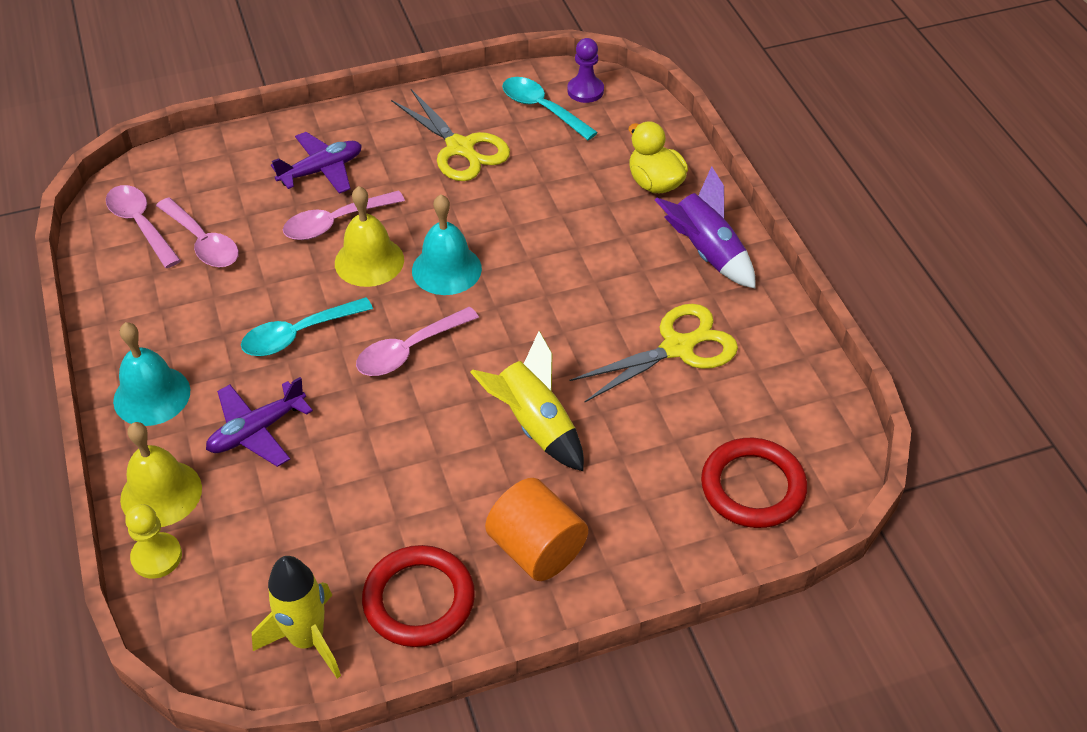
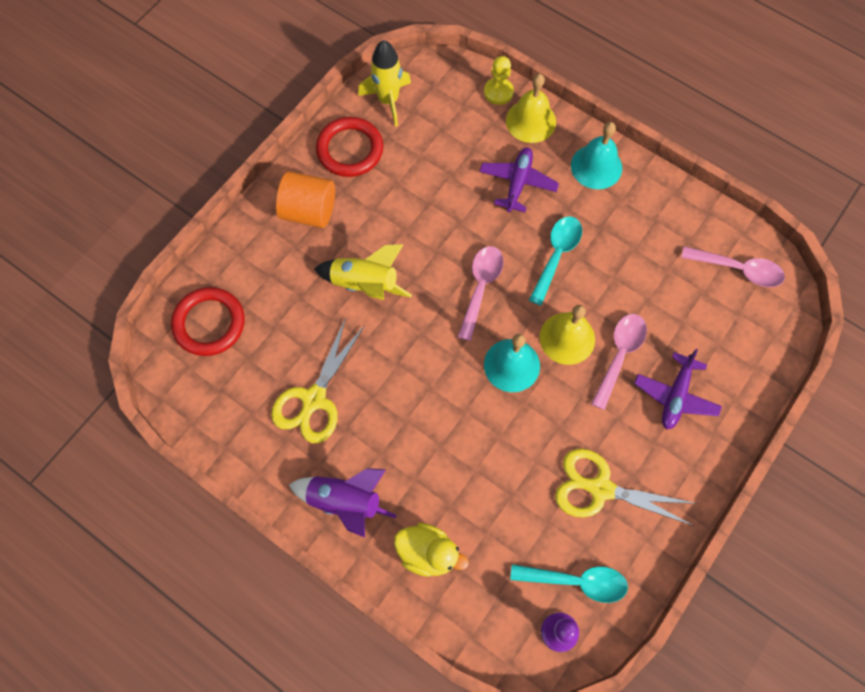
camera: 145 degrees right, 20 degrees up
(203, 242) = (685, 282): pink spoon -> none

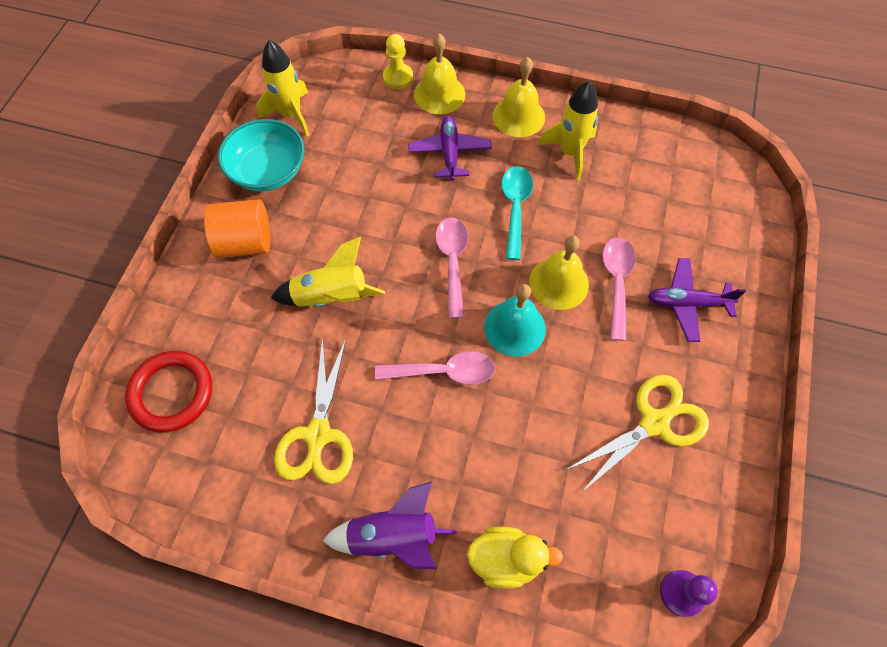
camera: 20 degrees left, 5 degrees down
(350, 150) = (268, 171): red ring -> turquoise bowl
(576, 581) = (675, 529): turquoise spoon -> none
(596, 166) = (518, 116): turquoise bell -> yellow bell
(599, 488) = (655, 422): yellow scissors -> yellow scissors turned 150 degrees clockwise
(629, 218) = (570, 153): none -> yellow rocket
(675, 395) = (687, 303): purple plane -> purple plane turned 90 degrees clockwise
(738, 269) = (691, 168): pink spoon -> pink spoon (444, 372)

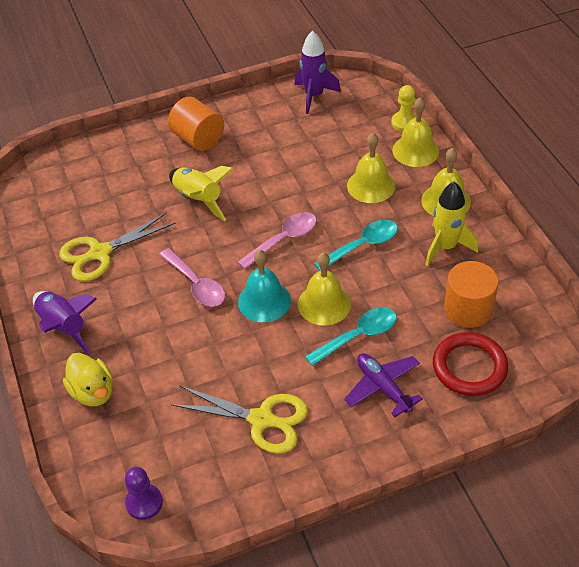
camera: 55 degrees right, 15 degrees down
(172, 393) = (71, 175): red ring -> red ring (469, 367)
(268, 171) = (260, 114): turquoise bowl -> none
(291, 115) = (314, 96): yellow rocket -> purple rocket
(449, 153) = (371, 185): purple plane -> yellow bell
(616, 282) = (358, 336): pink spoon -> turquoise spoon
(650, 186) = (468, 309): none -> orange cylinder

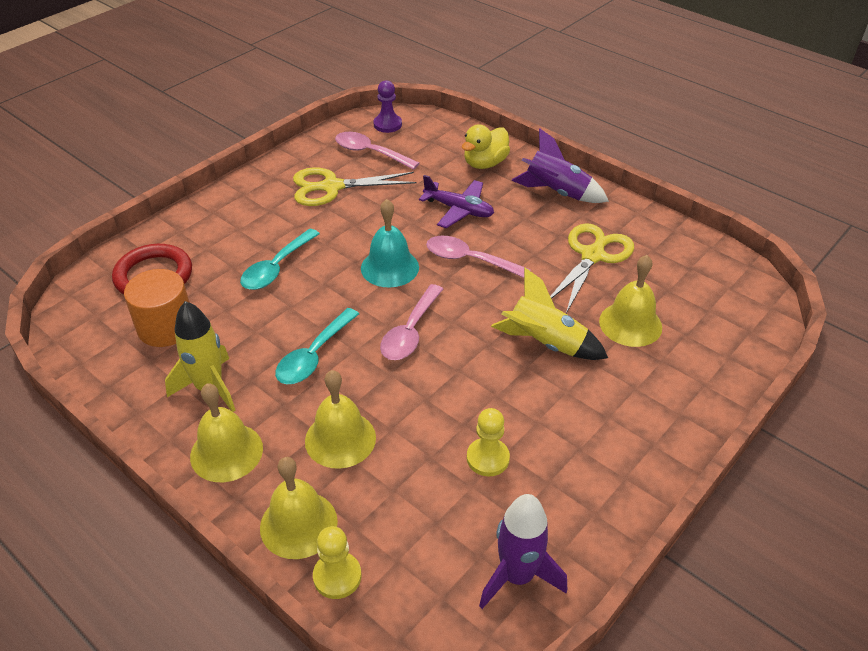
camera: 150 degrees right, 5 degrees down
(93, 392) = (485, 163): yellow duck -> yellow duck turned 75 degrees counterclockwise
(193, 459) = (370, 153): none -> pink spoon
(198, 139) = (622, 425): orange cylinder -> none
(289, 148) = (488, 458): none -> yellow pawn
(324, 304) = (326, 284): yellow bell -> yellow bell (630, 324)
(383, 387) = (235, 237): purple plane -> purple plane (458, 210)

